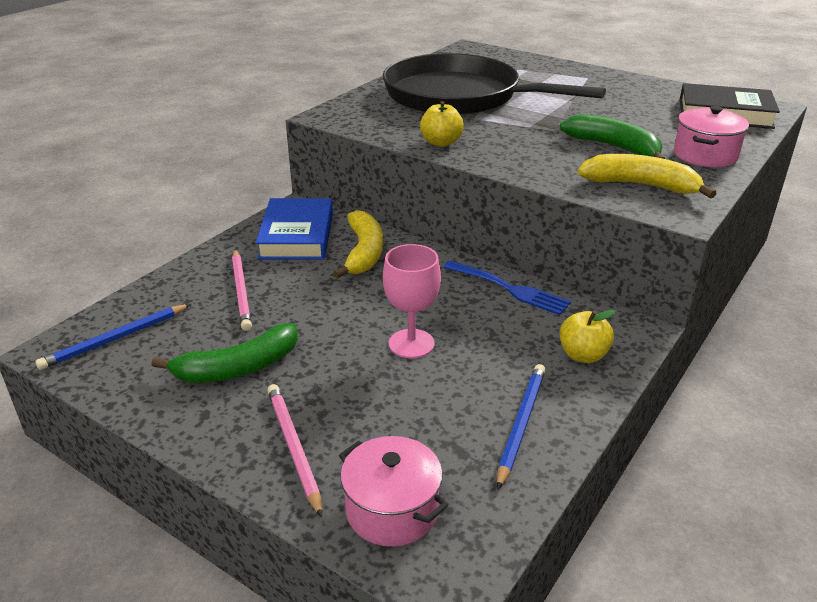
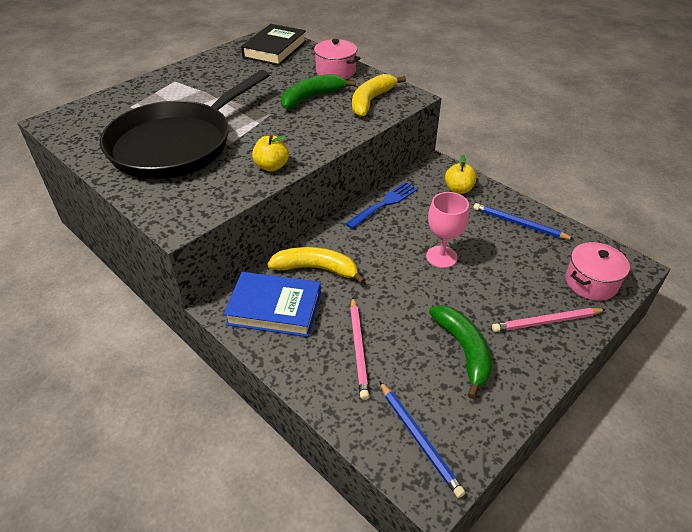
camera: 80 degrees left, 10 degrees up
(241, 291) = (358, 348): pink pencil -> pink pencil turned 90 degrees clockwise

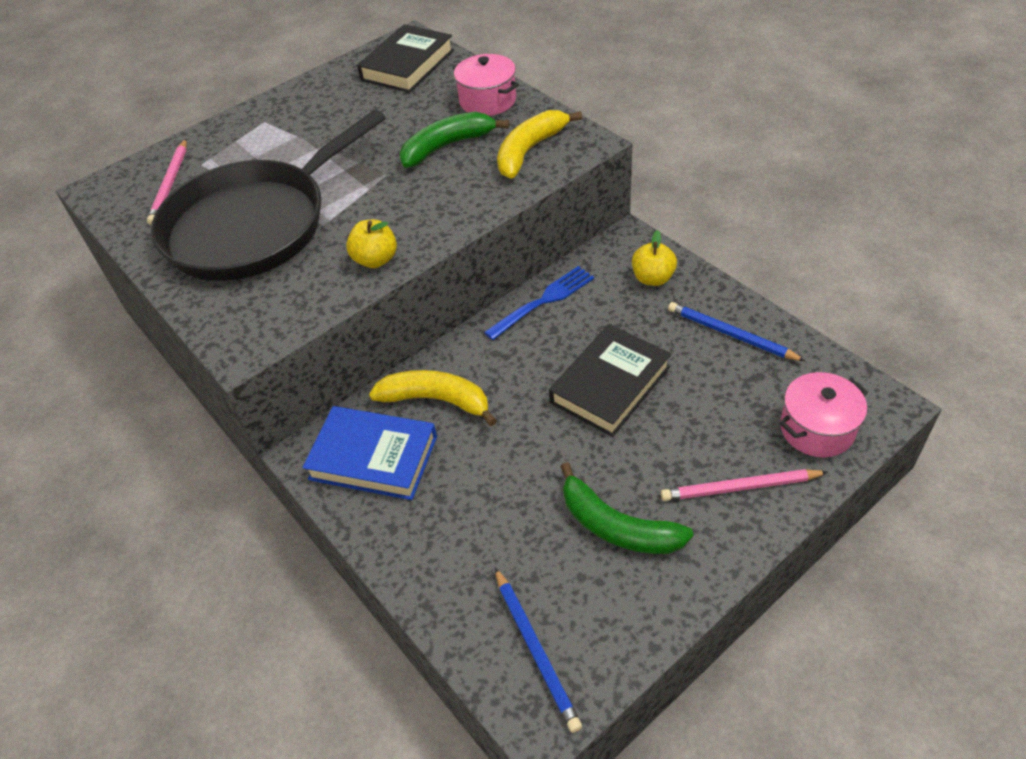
camera: 10 degrees right, 5 degrees up
(358, 348) = (476, 519): pink pencil -> pink pencil (170, 184)
(441, 257) = (610, 385): pink goblet -> black book
(464, 350) = (617, 526): green banana -> green banana turned 135 degrees clockwise

